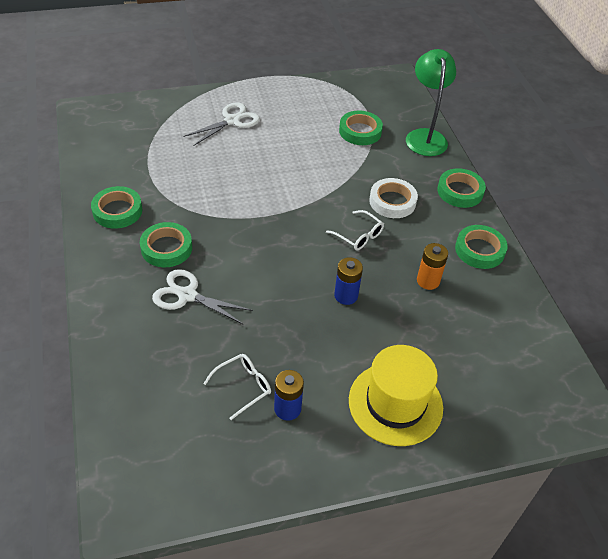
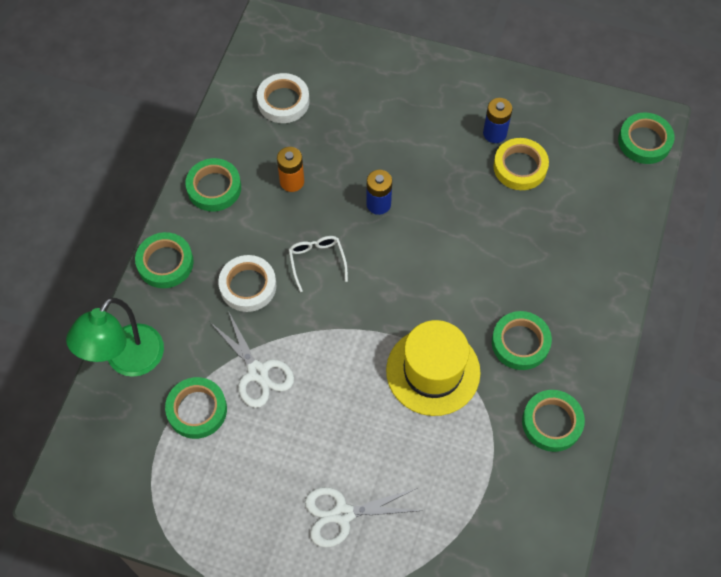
camera: 145 degrees left, 15 degrees up
(124, 480) = (644, 141): none -> green tape
(187, 295) = (525, 276): white scissors -> white scissors (257, 372)
(243, 386) = (520, 167): white glasses -> yellow tape
(395, 403) = (408, 97): yellow hat -> yellow hat (433, 371)
(498, 342) = (283, 101): none -> white tape

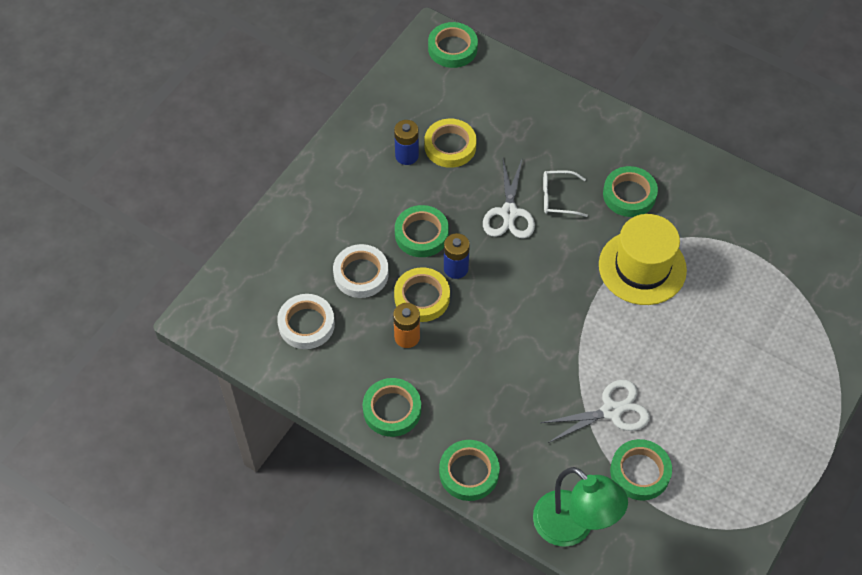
camera: 75 degrees left, 5 degrees down
(248, 286) = (516, 401): white tape -> white tape (361, 274)
(317, 261) = (504, 334): white glasses -> white glasses (558, 198)
(337, 183) = (422, 297): none -> yellow tape
(342, 514) = (765, 370): white scissors -> white scissors (509, 213)
(552, 422) = (708, 193): green tape -> green tape (421, 234)

